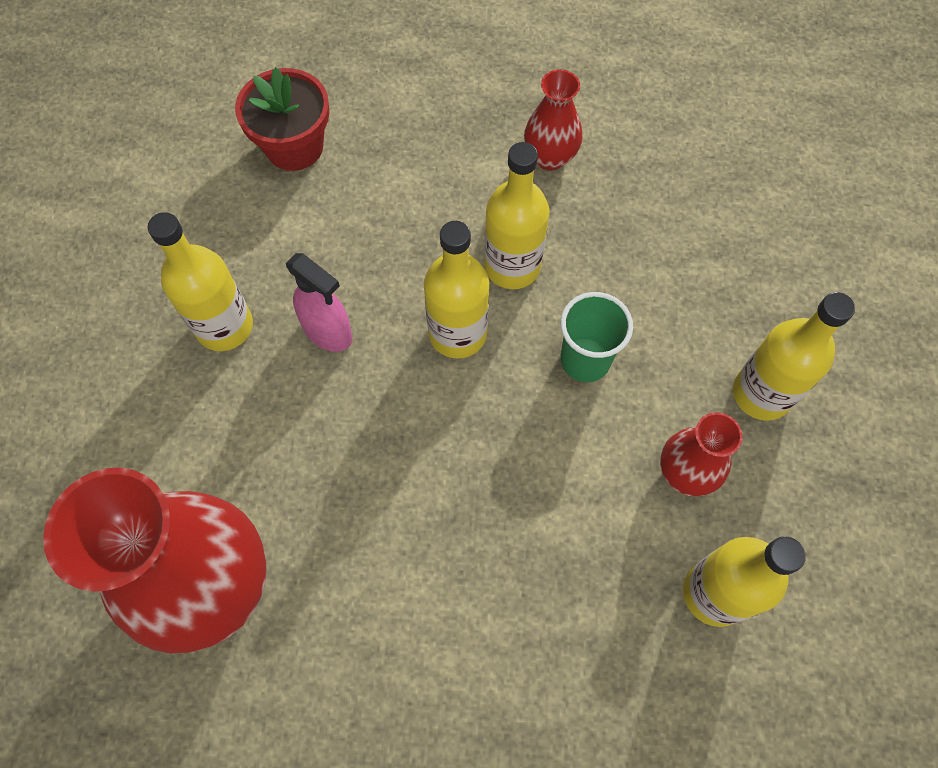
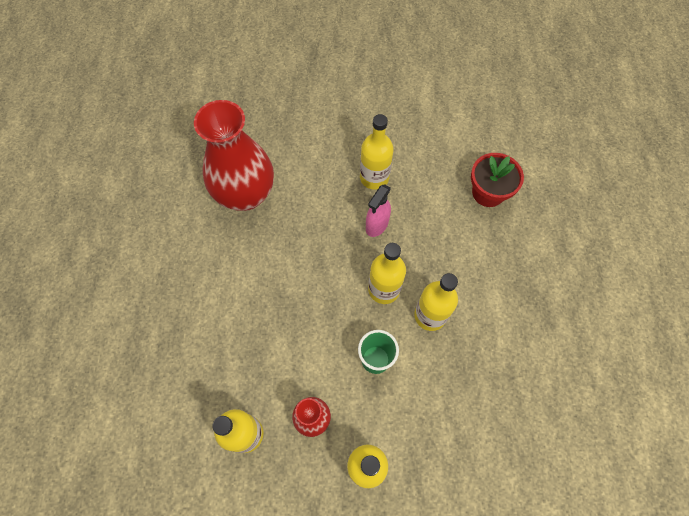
camera: 85 degrees right, 0 degrees up
(550, 157) = (510, 333): red vase -> none

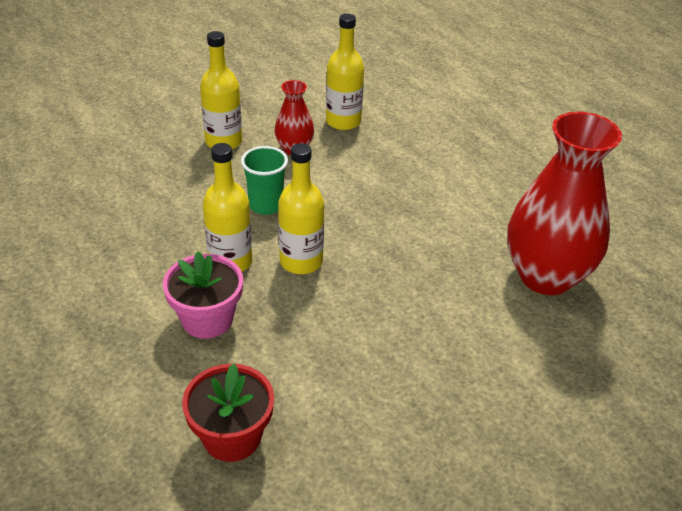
camera: 145 degrees right, 25 degrees down
(374, 177) = (412, 373): yellow bottle -> none
(377, 225) = (361, 318): pink spray bottle -> none
(467, 274) = (207, 319): none -> pink flower pot

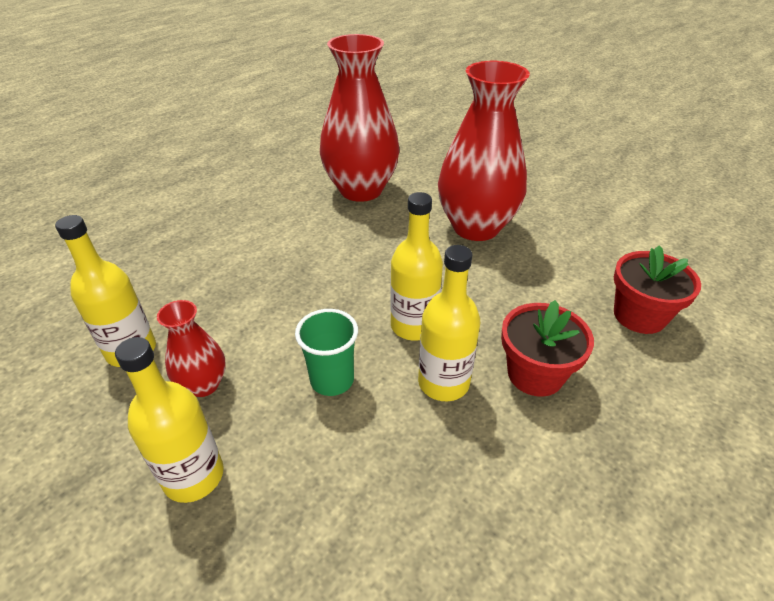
camera: 105 degrees left, 0 degrees up
(207, 319) = (535, 374): pink flower pot -> red flower pot
(439, 356) = (476, 227): none -> red vase

